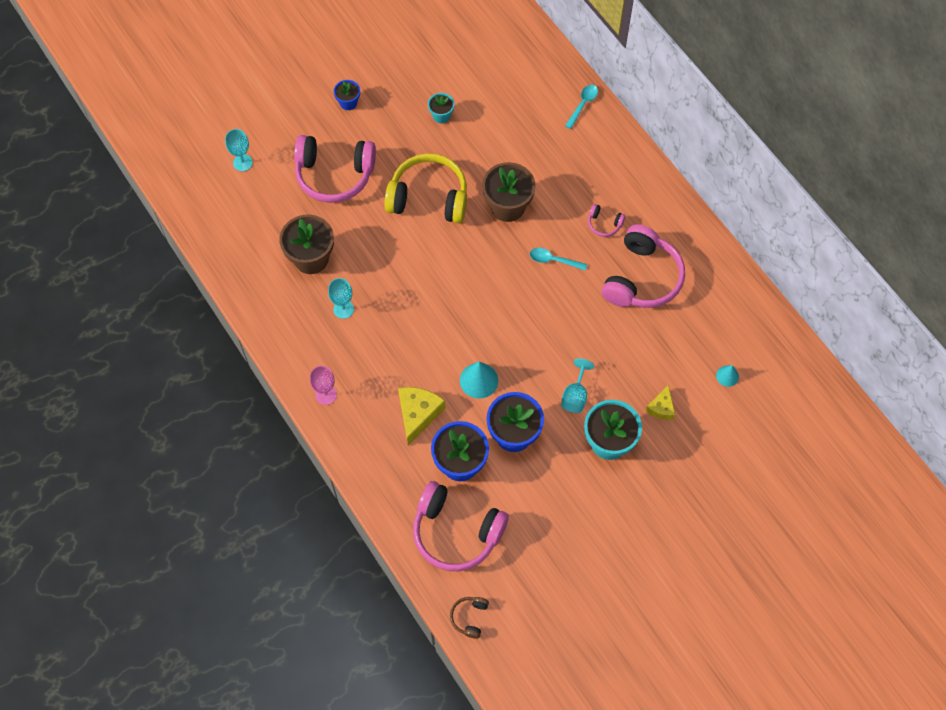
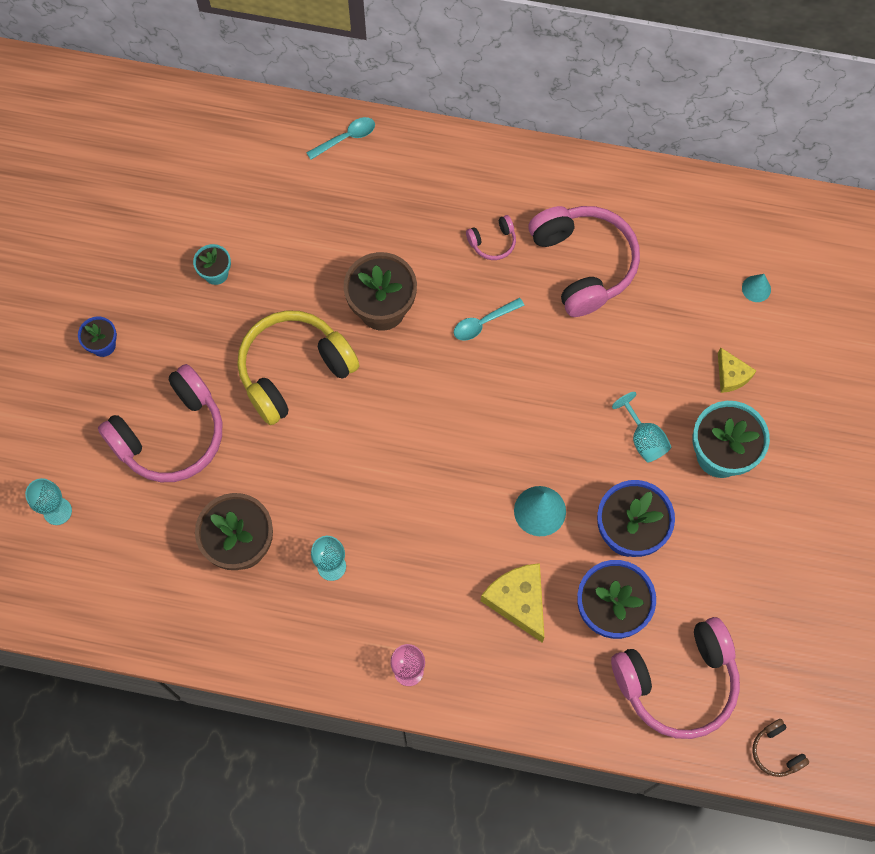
camera: 45 degrees left, 5 degrees up
(583, 105) = (346, 138): turquoise spoon -> turquoise spoon turned 75 degrees clockwise

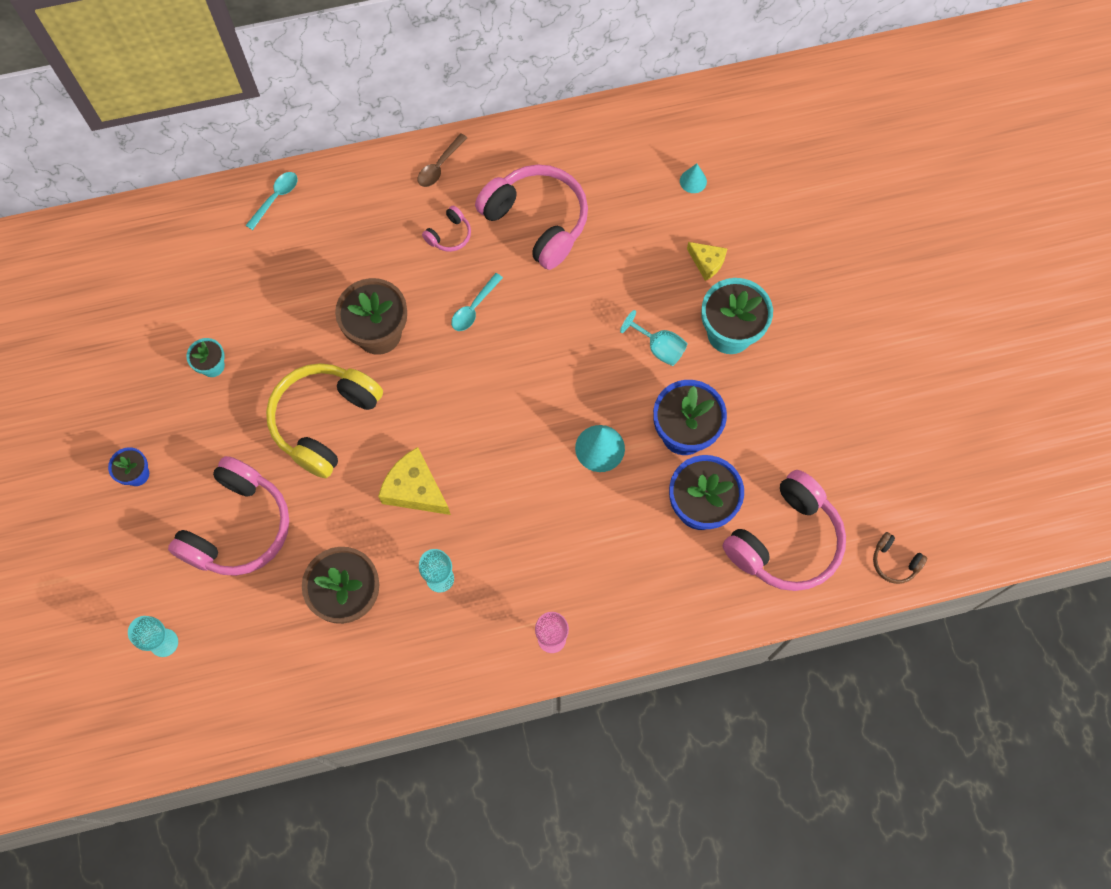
camera: 25 degrees left, 0 degrees up
(515, 171) = (439, 166): none -> brown spoon
(518, 601) = (618, 534): yellow cheese -> yellow cheese (415, 489)

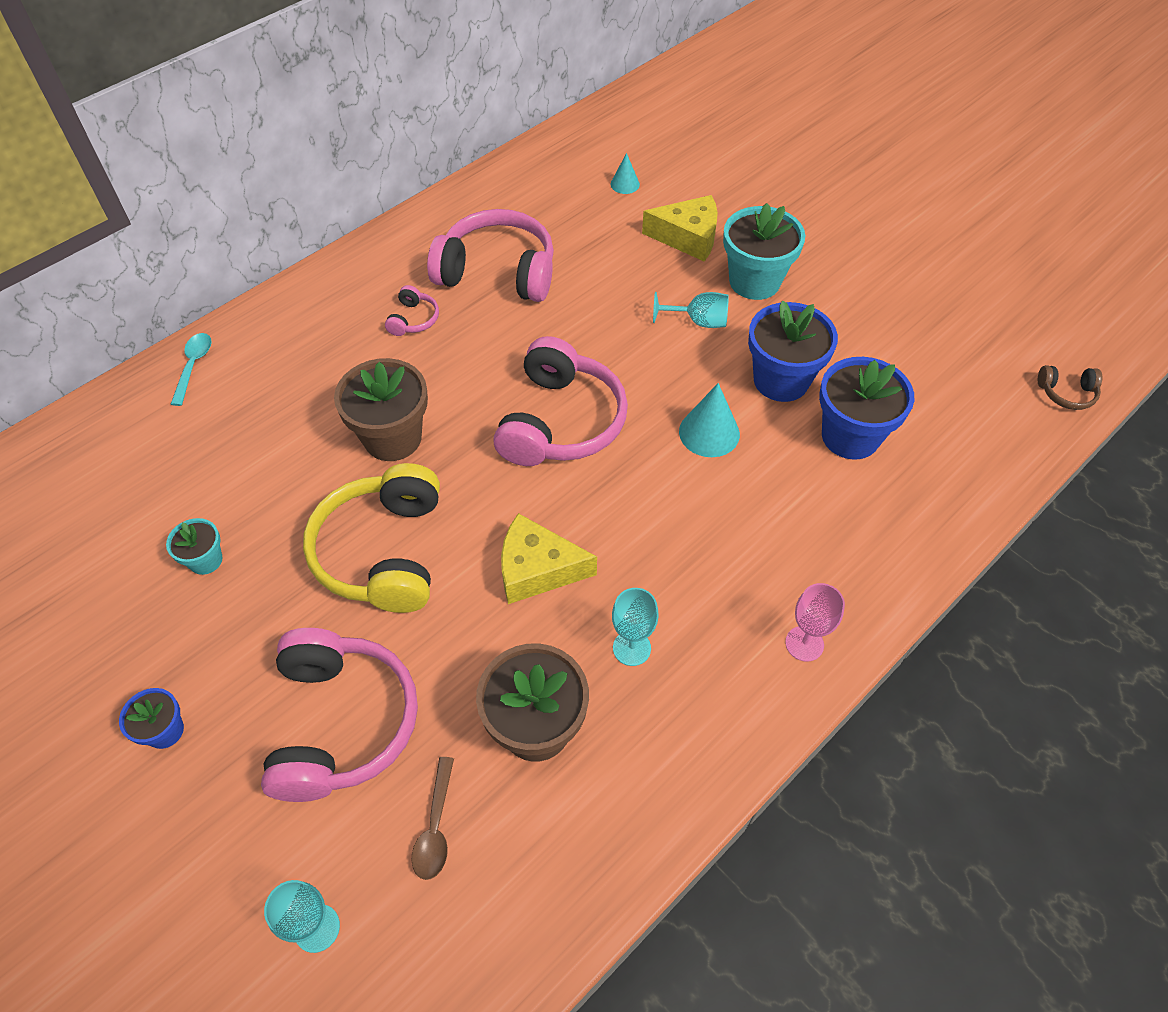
camera: 30 degrees left, 15 degrees down
(439, 166) = (364, 268): brown spoon -> brown spoon (435, 826)
(474, 307) = (484, 369): turquoise spoon -> none
(707, 262) = (688, 237): yellow cheese -> yellow cheese, size x1.67
(785, 541) = (955, 425): pink headphones -> pink headphones (560, 422)

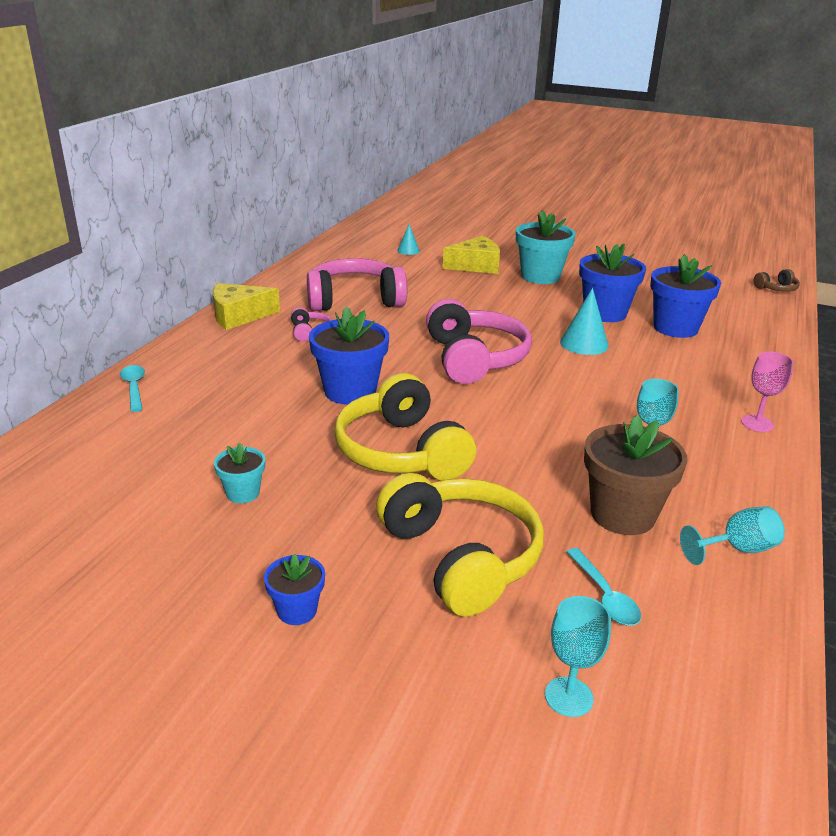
camera: 25 degrees left, 25 degrees down
(341, 723) = (461, 557): pink headphones -> yellow headphones
(392, 438) = (350, 391): brown flower pot -> blue flower pot
(435, 826) = (604, 595): brown spoon -> turquoise spoon
(537, 569) = (534, 432): yellow cheese -> yellow cheese (239, 316)
(698, 321) = (522, 298): turquoise goblet -> turquoise goblet (737, 549)

